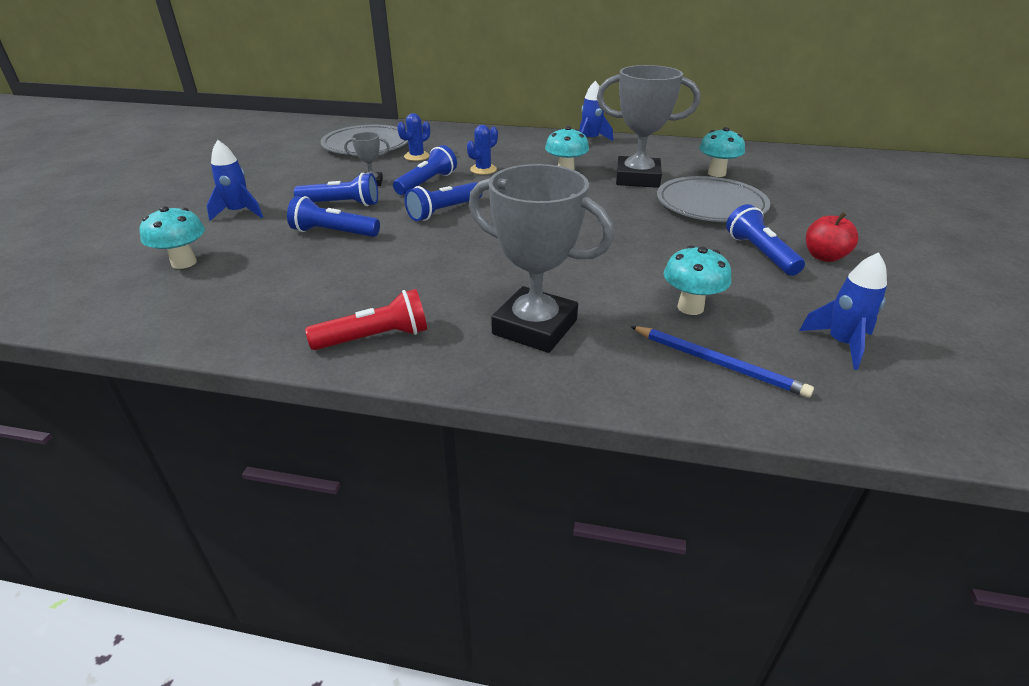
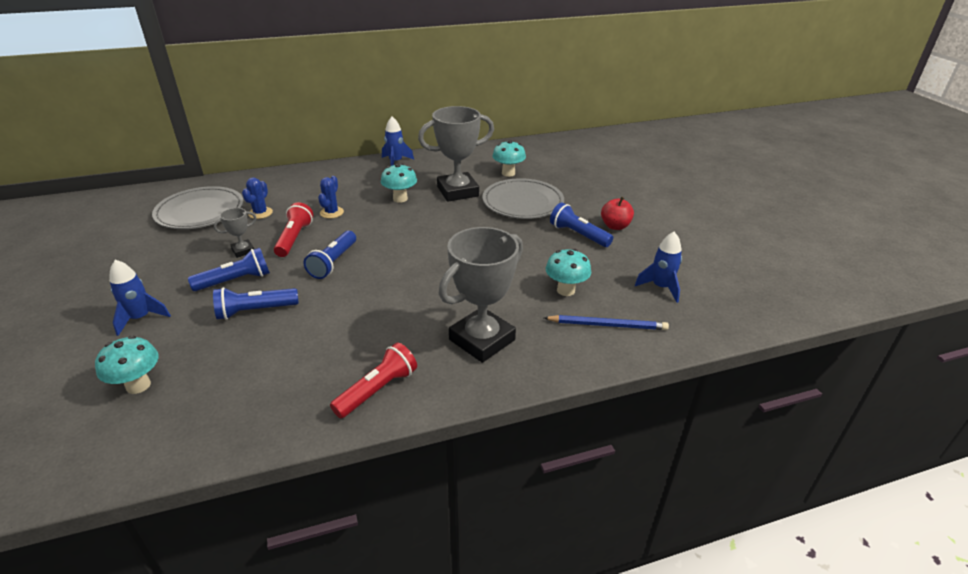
camera: 30 degrees left, 0 degrees up
(427, 183) = (294, 238): blue flashlight -> red flashlight
(535, 327) = (482, 340): grey trophy -> grey trophy turned 45 degrees counterclockwise

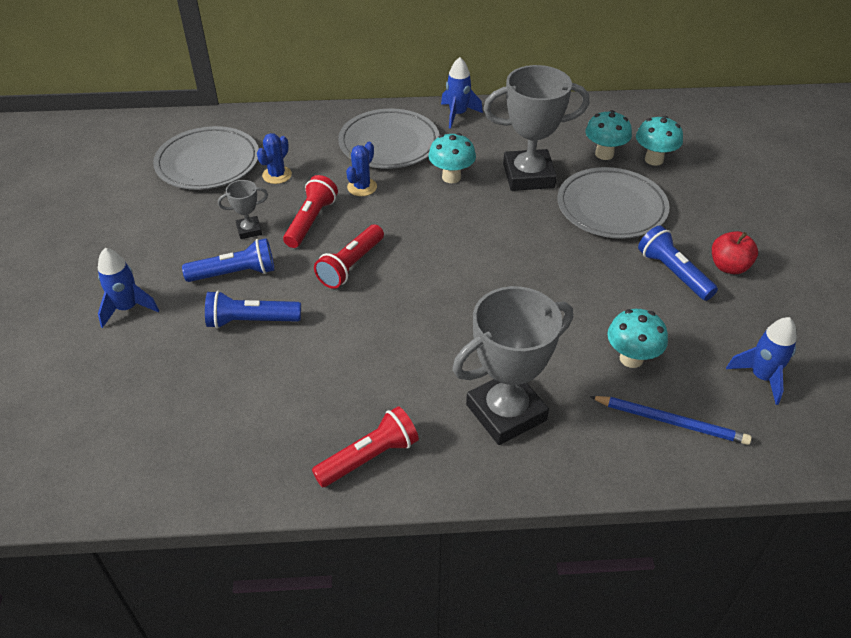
camera: 15 degrees right, 10 degrees up
(138, 385) = (117, 397): turquoise mushroom -> turquoise mushroom (654, 160)
(333, 262) = (350, 265): blue flashlight -> red flashlight
(347, 184) = (389, 143): none -> grey plate

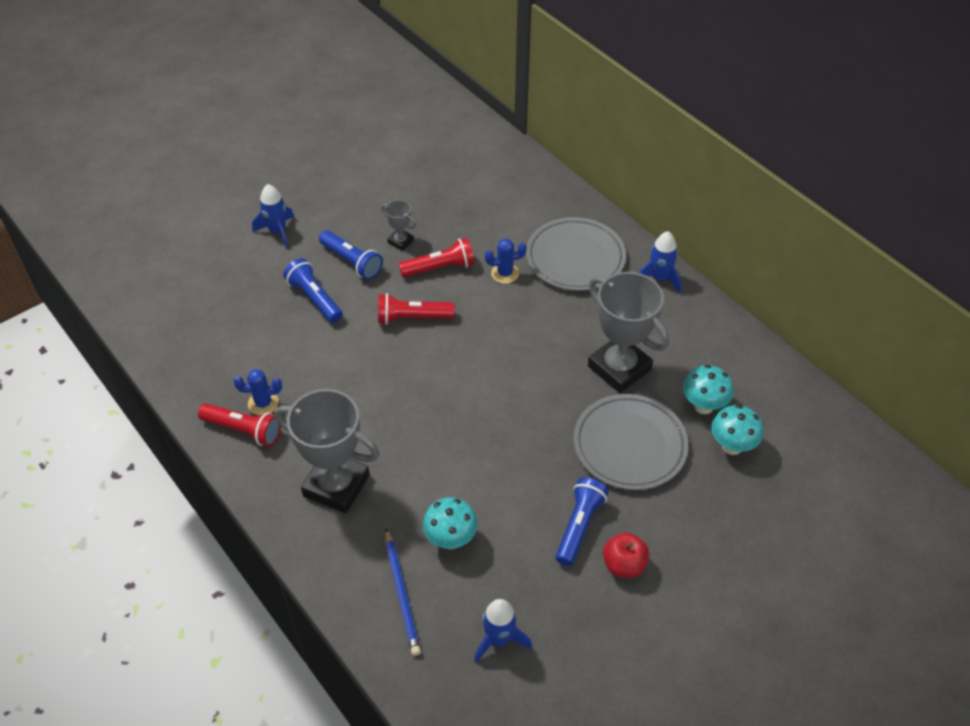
camera: 55 degrees right, 5 degrees up
(208, 162) = (452, 173): grey plate -> none
(277, 175) = (473, 218): blue cactus -> blue cactus (263, 403)
(451, 177) = (569, 319): turquoise mushroom -> none

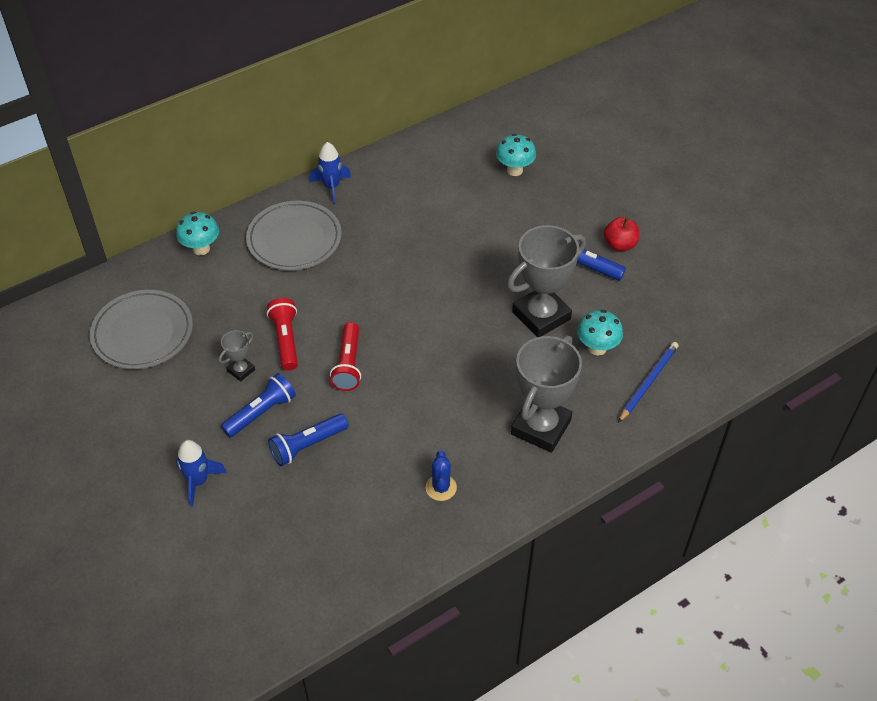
camera: 85 degrees left, 0 degrees up
(243, 430) = (473, 503): red flashlight -> none
(402, 593) = (648, 382): blue pencil -> blue pencil turned 45 degrees counterclockwise
(499, 639) = (685, 323): blue rocket -> none
(505, 273) = (303, 291): blue cactus -> none
(619, 368) = (429, 225): grey trophy -> grey trophy (541, 316)
(629, 445) = (509, 228): grey plate -> grey plate (143, 333)
(703, 406) = (474, 180): turquoise mushroom -> turquoise mushroom (201, 249)

